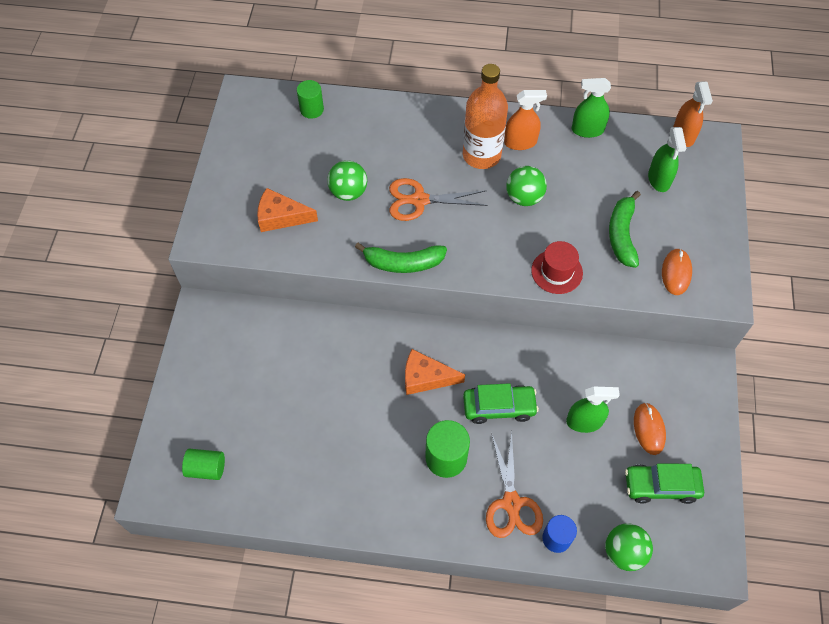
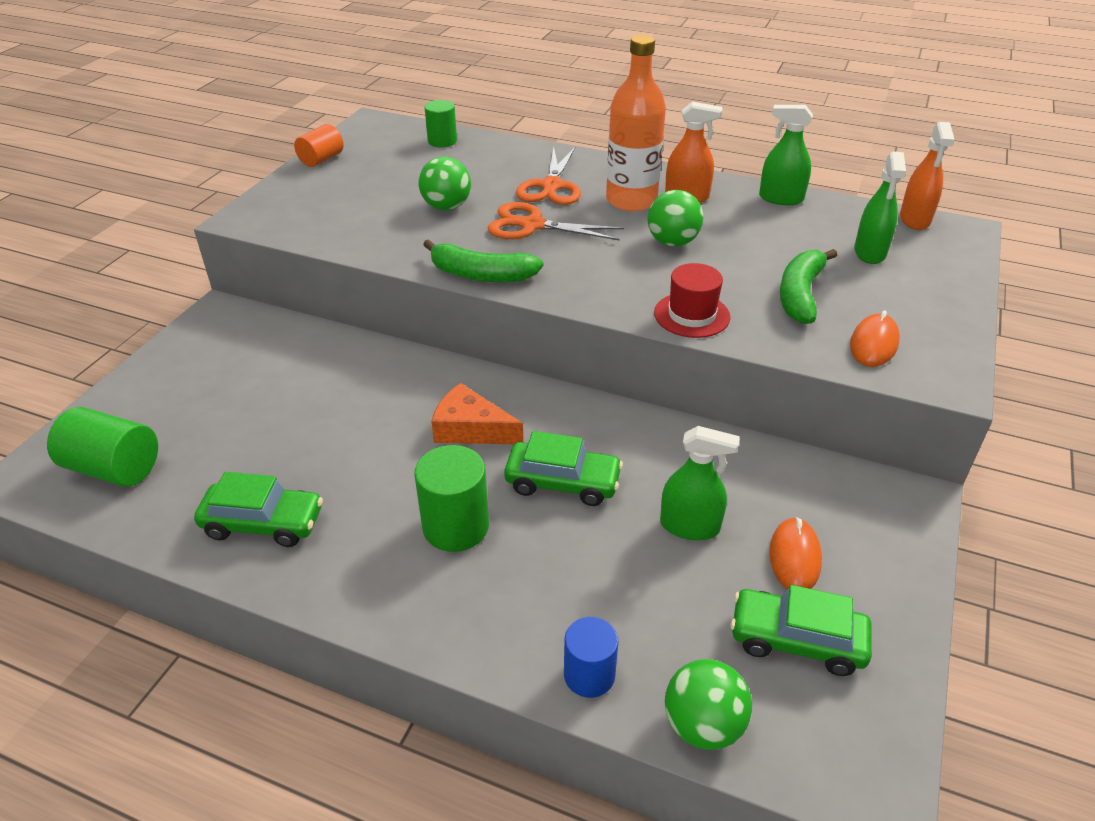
camera: 15 degrees right, 20 degrees down
(206, 468) = (114, 468): green cylinder -> green cylinder, size x1.51
(225, 153) = (321, 159): none -> orange cylinder
(281, 217) = (351, 214): orange cheese -> none
(327, 486) = (263, 523): none -> green car
(511, 503) = (533, 607): orange scissors -> orange scissors (551, 186)

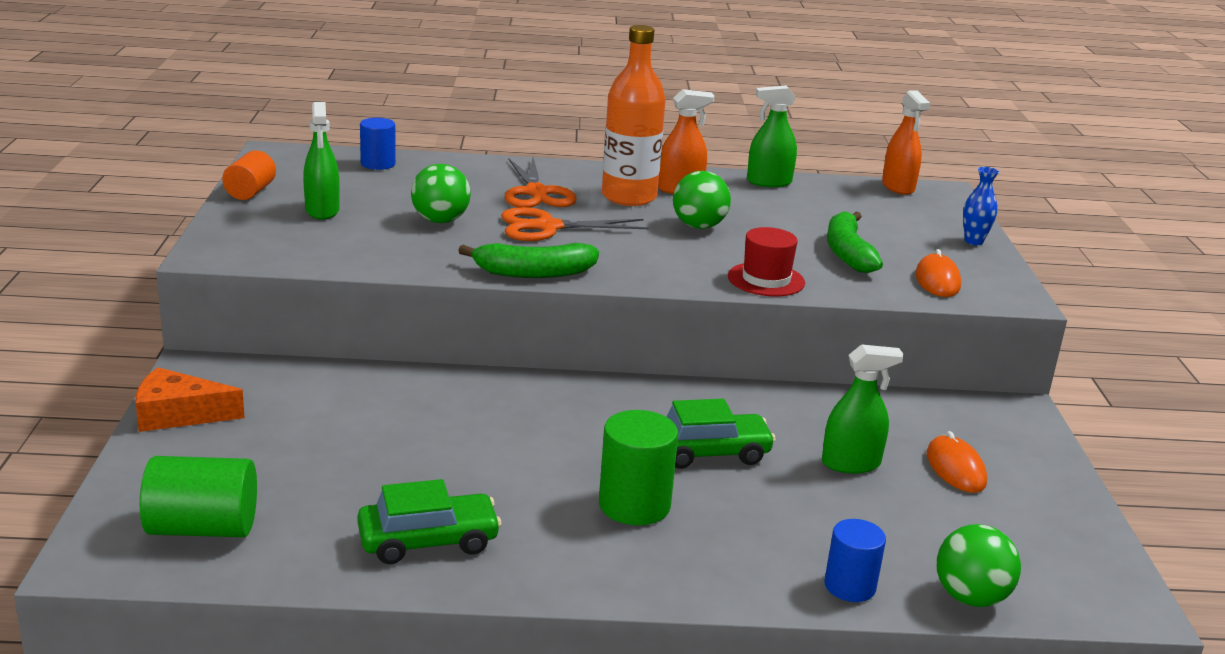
camera: 25 degrees left, 15 degrees down
(442, 141) = (378, 164): green cylinder -> blue cylinder
(470, 429) = (582, 426): orange cheese -> orange cheese (178, 414)
(796, 640) = (1000, 524): green car -> none
(869, 252) = (880, 215): green spray bottle -> green spray bottle (322, 210)
(951, 299) = (973, 241): none -> blue vase

